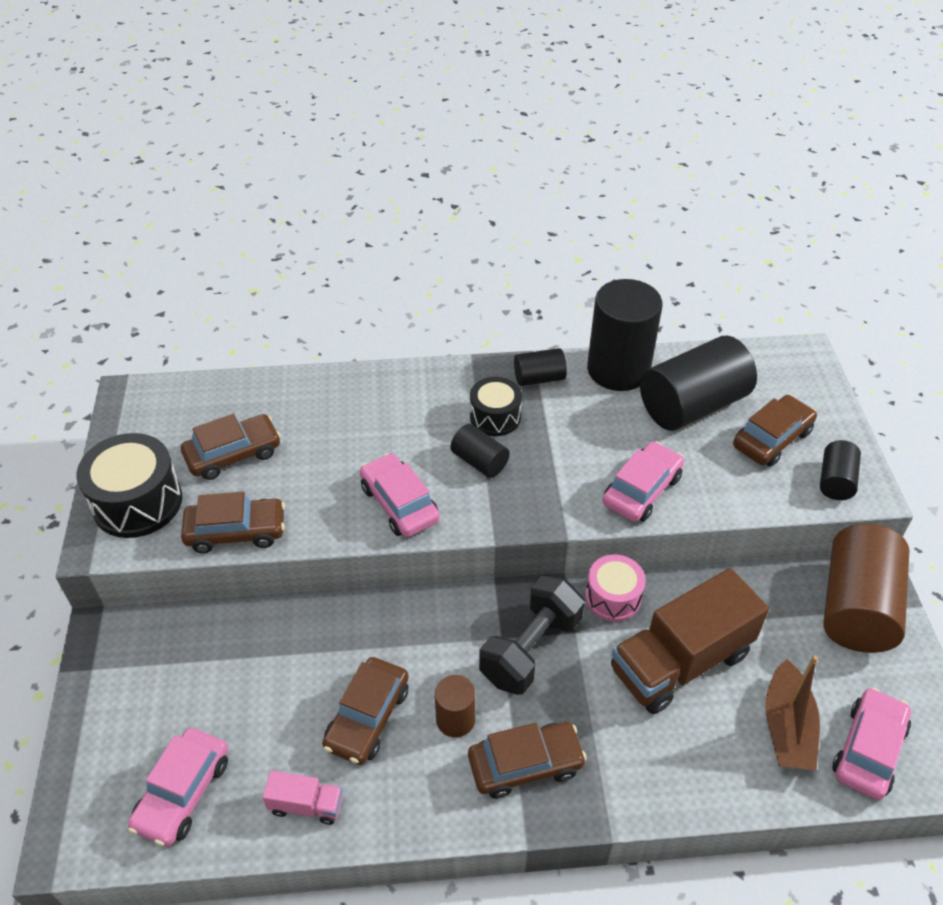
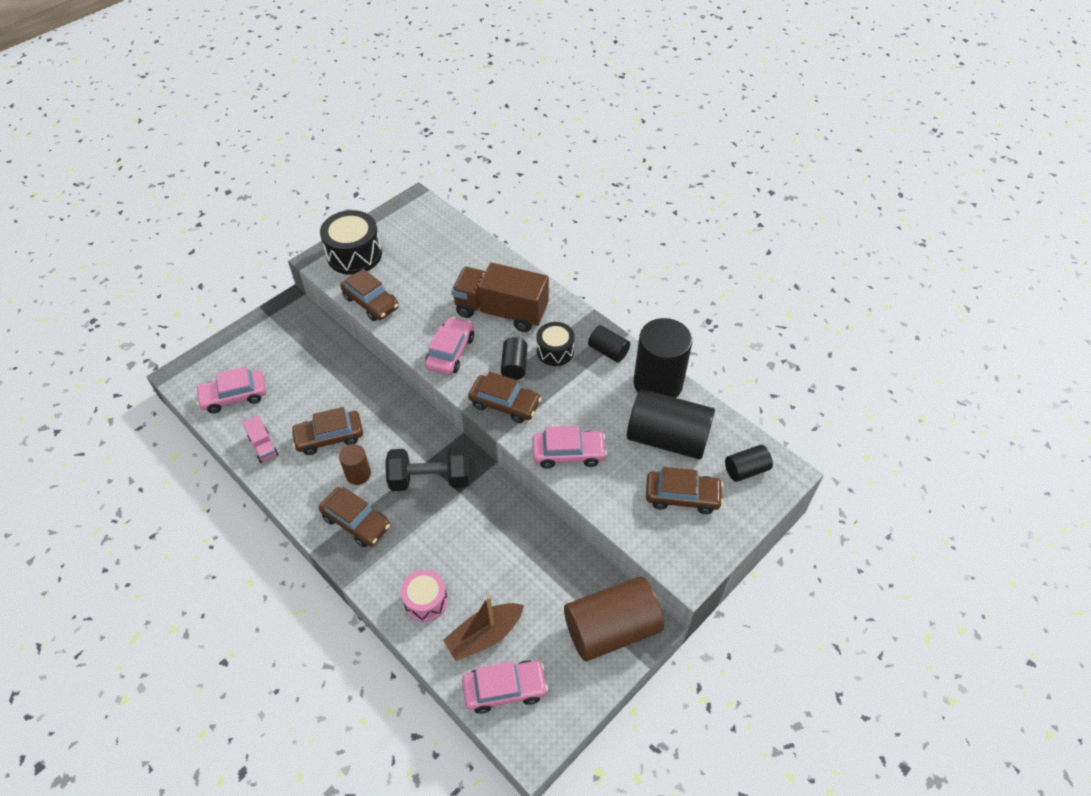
camera: 50 degrees right, 5 degrees up
(233, 454) = (418, 266): brown car -> brown car (504, 404)
(613, 597) = (500, 495): pink drum -> pink drum (426, 601)
(680, 662) = (484, 555): brown truck -> brown truck (501, 311)
(835, 481) = (680, 551): black cylinder -> black cylinder (746, 470)

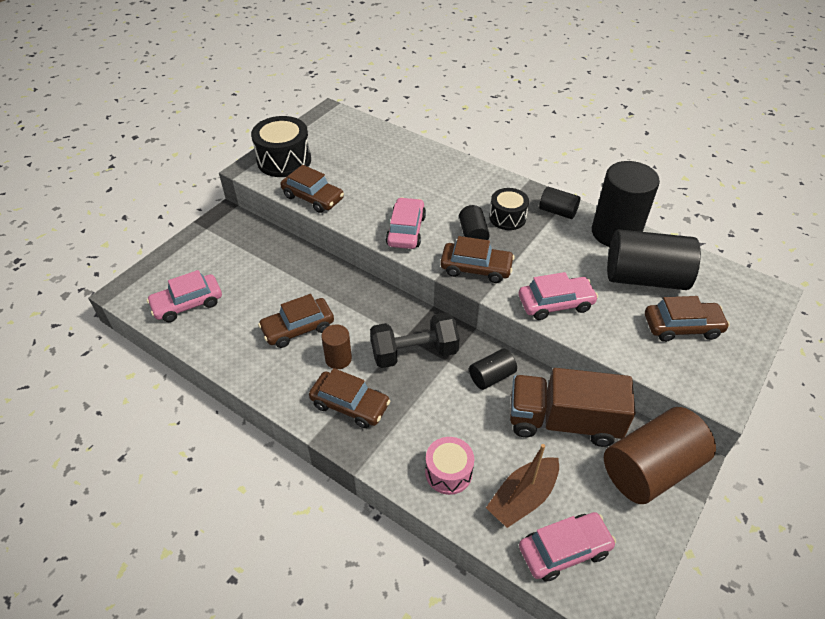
camera: 10 degrees left, 5 degrees down
(263, 446) = (230, 346): pink truck -> none
(501, 311) = (443, 191): brown truck -> brown truck (563, 421)
(746, 470) = (731, 295): black cylinder -> black cylinder (491, 376)

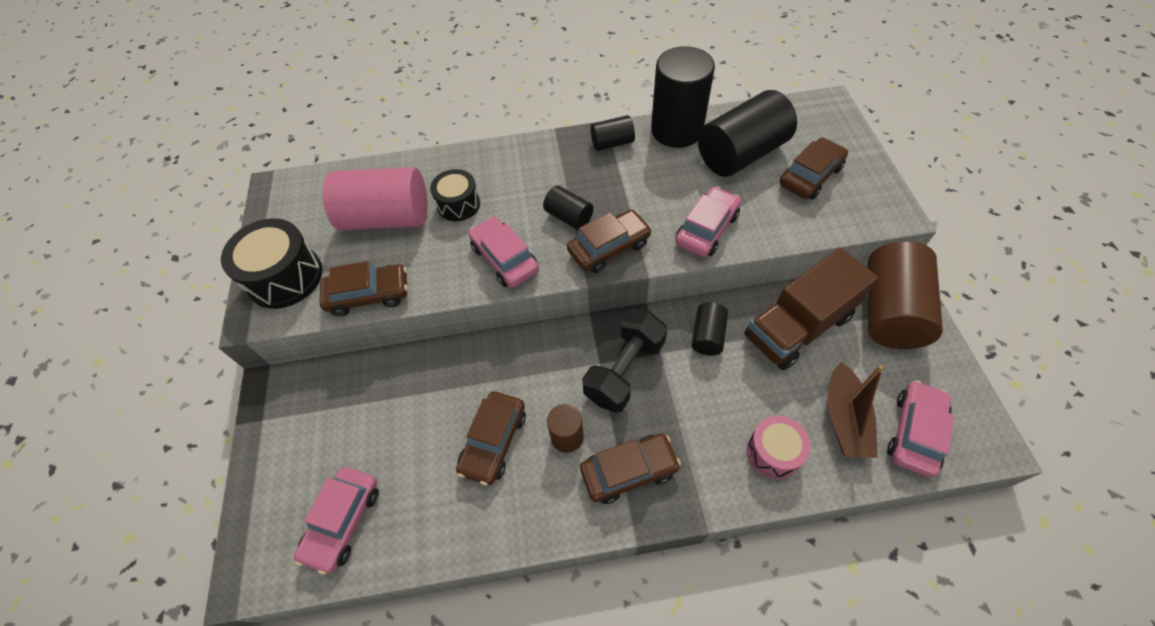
camera: 40 degrees left, 10 degrees up
(368, 165) = (387, 218): none -> pink cylinder
(507, 217) = (579, 178): black drum -> black drum (458, 204)

